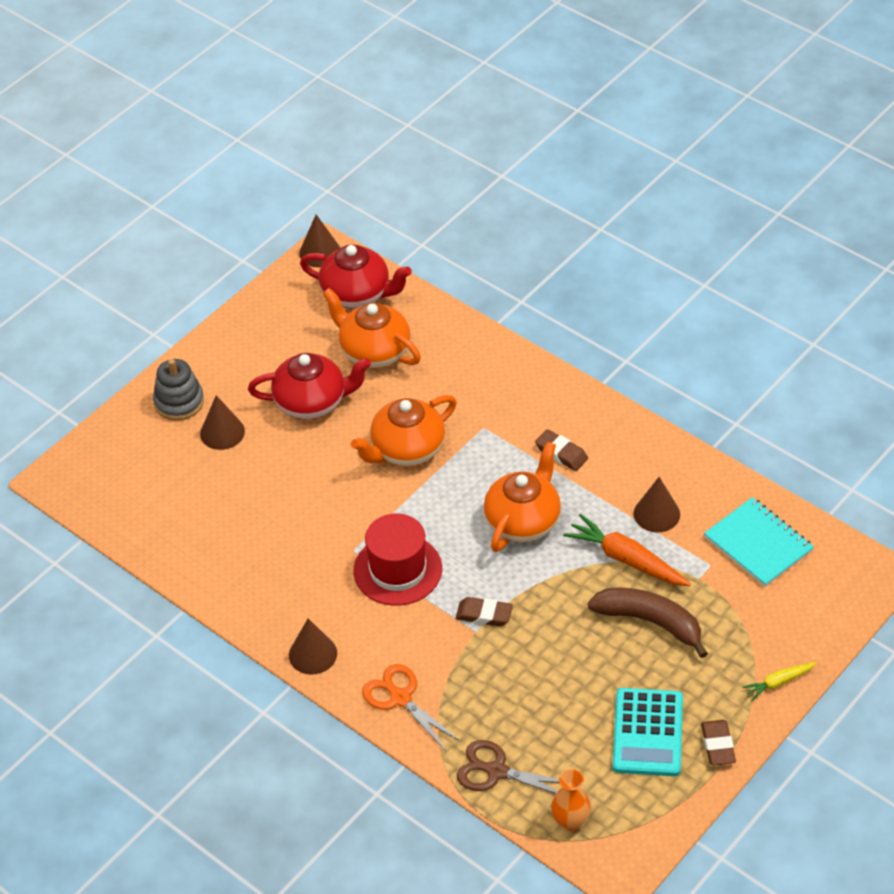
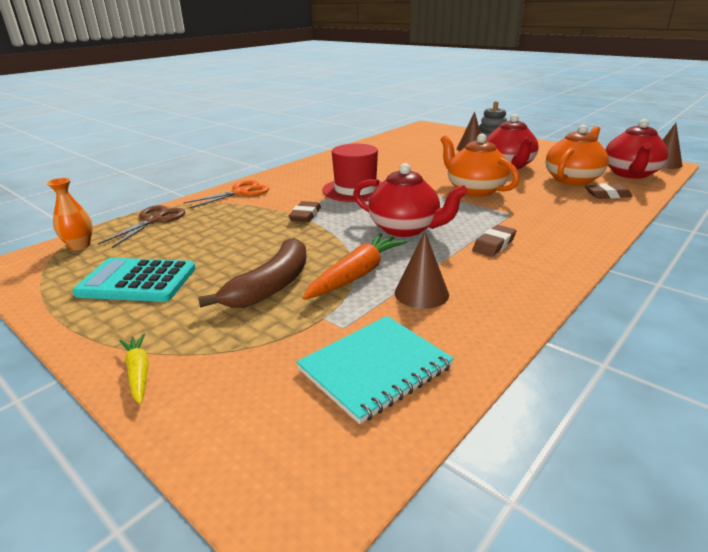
camera: 90 degrees right, 20 degrees down
(313, 654) = (289, 171): brown cone -> none
(523, 521) = (405, 229): orange teapot -> red teapot
(718, 745) = (87, 321): brown eraser -> brown eraser (607, 195)

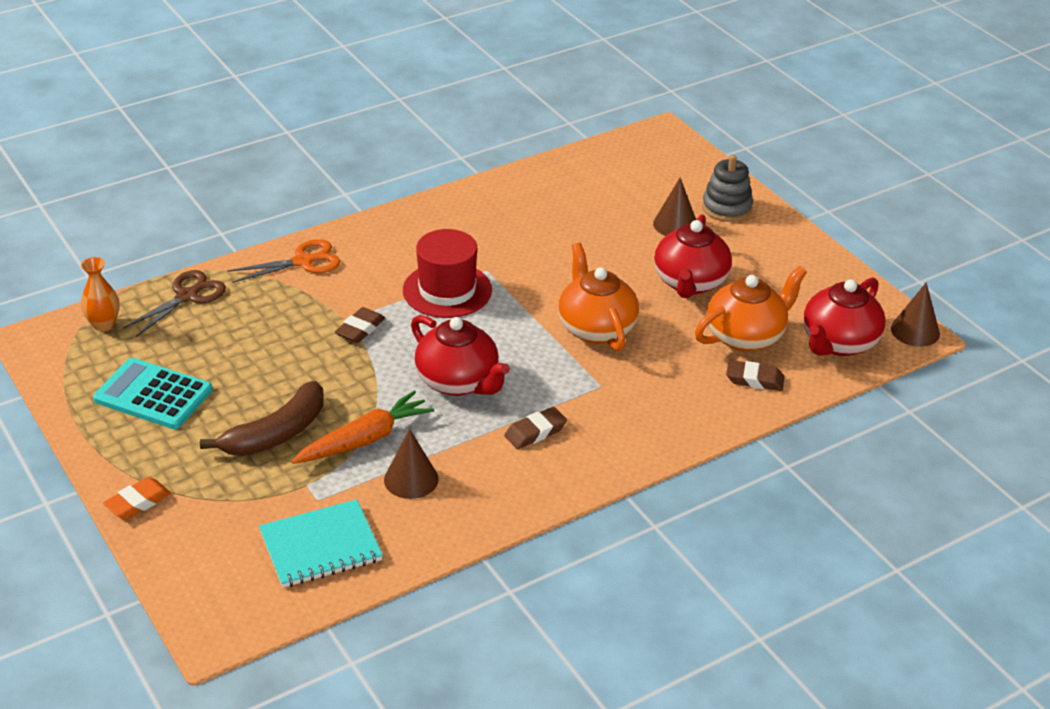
camera: 15 degrees right, 10 degrees up
(138, 372) = (138, 502): yellow carrot -> orange eraser

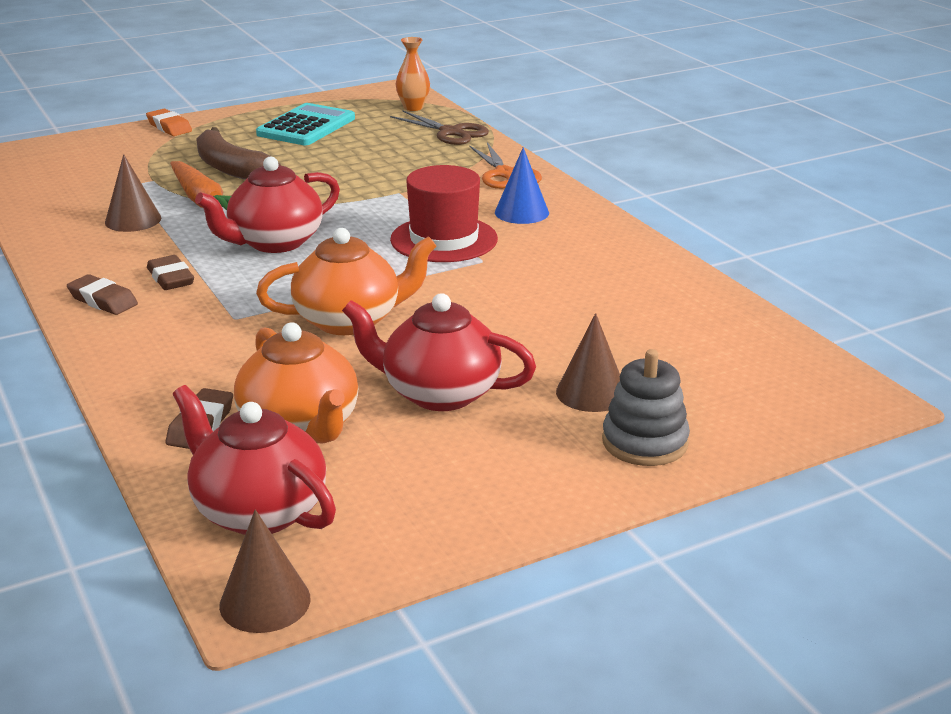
camera: 95 degrees right, 10 degrees down
(321, 546) = (68, 186): turquoise notebook -> none
(360, 329) = (381, 199): brown eraser -> brown eraser (103, 300)
(390, 252) = (521, 212): none -> blue cone

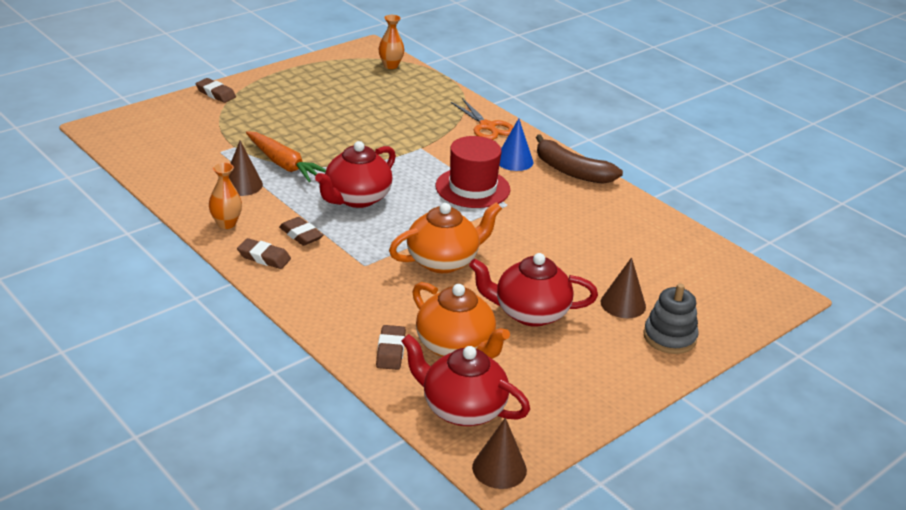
camera: 15 degrees left, 5 degrees up
(81, 260) = (226, 223): none -> orange vase
(169, 127) = (216, 94): orange eraser -> brown eraser
(231, 168) = (286, 132): brown banana -> brown banana (571, 171)
(306, 126) = (320, 88): turquoise calculator -> none
(451, 133) = (430, 89): brown scissors -> none

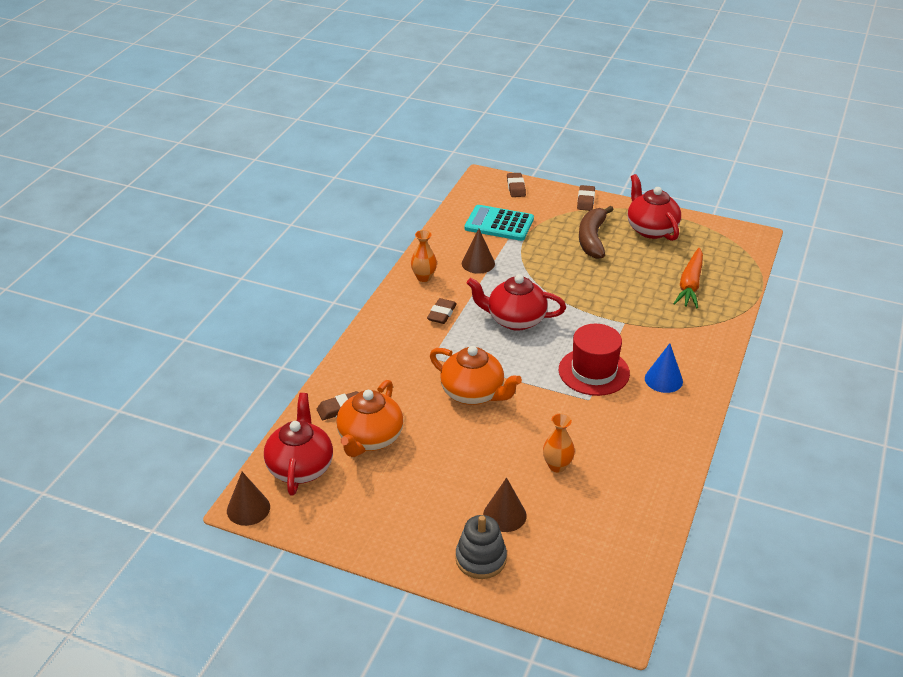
camera: 65 degrees right, 5 degrees up
(191, 149) = (499, 224): none -> turquoise calculator
(264, 257) = (399, 309): brown eraser -> brown eraser (516, 187)
(284, 164) = (524, 269): orange carrot -> orange carrot (690, 285)
(390, 66) = (738, 258): orange vase -> orange vase (557, 466)
(487, 127) = (702, 345): orange scissors -> none
(530, 313) = (445, 463): red teapot -> red teapot (651, 229)
(571, 171) = (685, 419): brown banana -> brown banana (592, 239)

